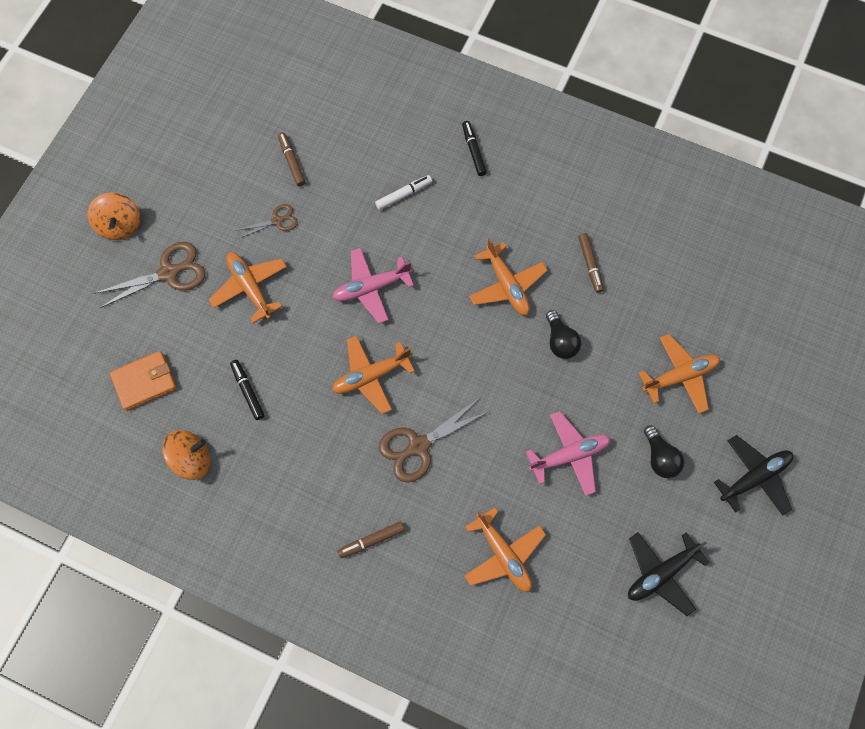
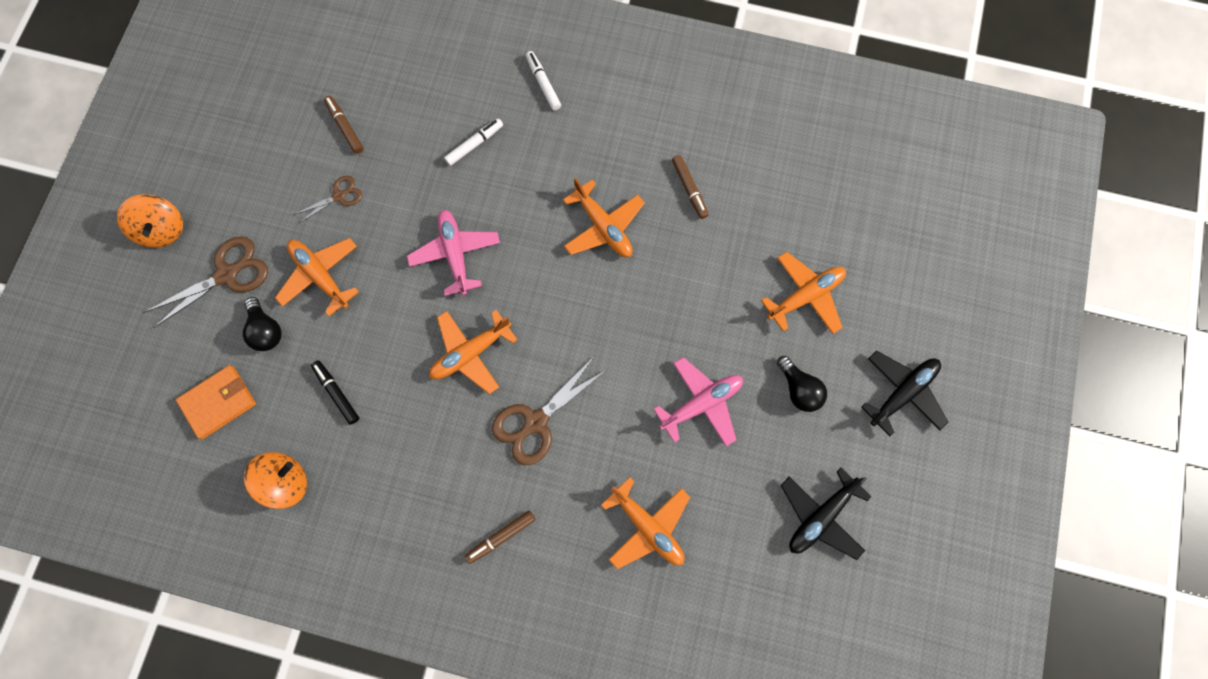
camera: 10 degrees left, 5 degrees up
(371, 288) = (455, 254): pink plane -> pink plane turned 105 degrees clockwise
(473, 151) = (543, 84): black marker -> white marker
(560, 341) = (671, 279): black light bulb -> black light bulb (266, 330)

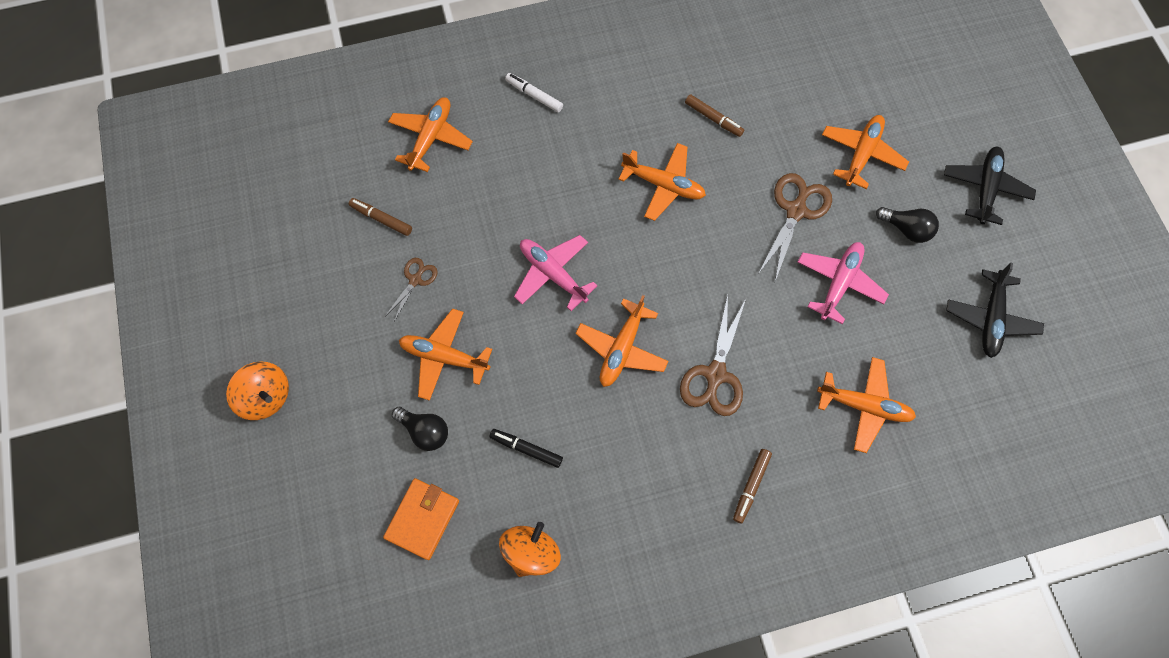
camera: 30 degrees left, 5 degrees down
(227, 275) = (355, 403): brown scissors -> brown scissors (796, 211)
(431, 76) = (431, 138): none -> orange plane
(474, 144) = (508, 174): white marker -> none

